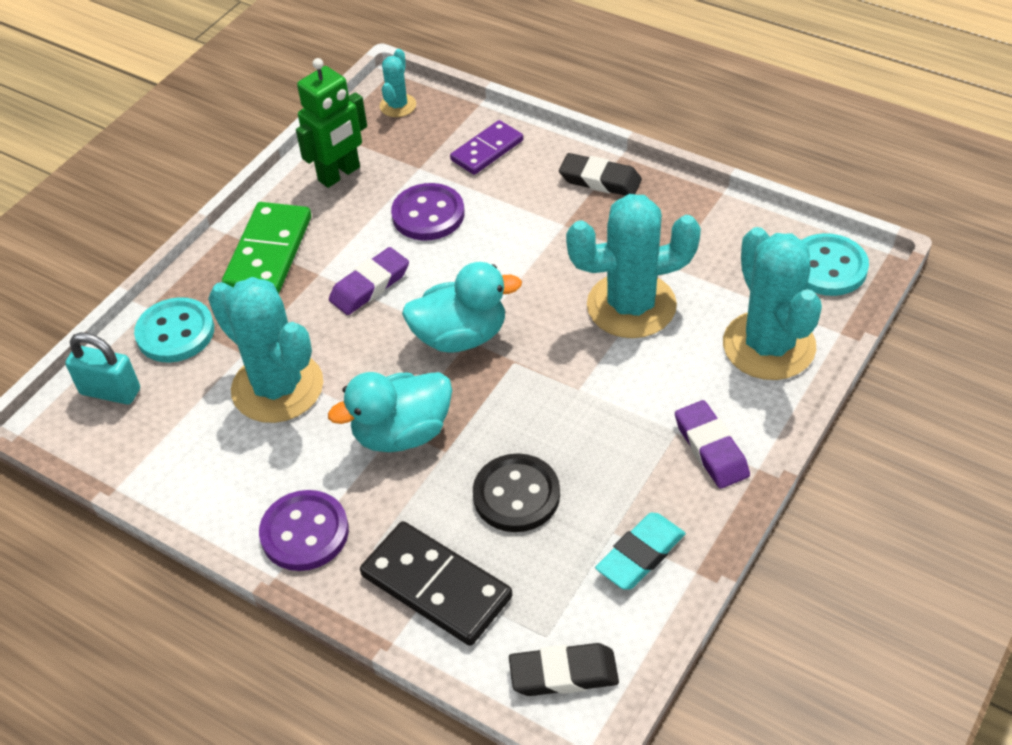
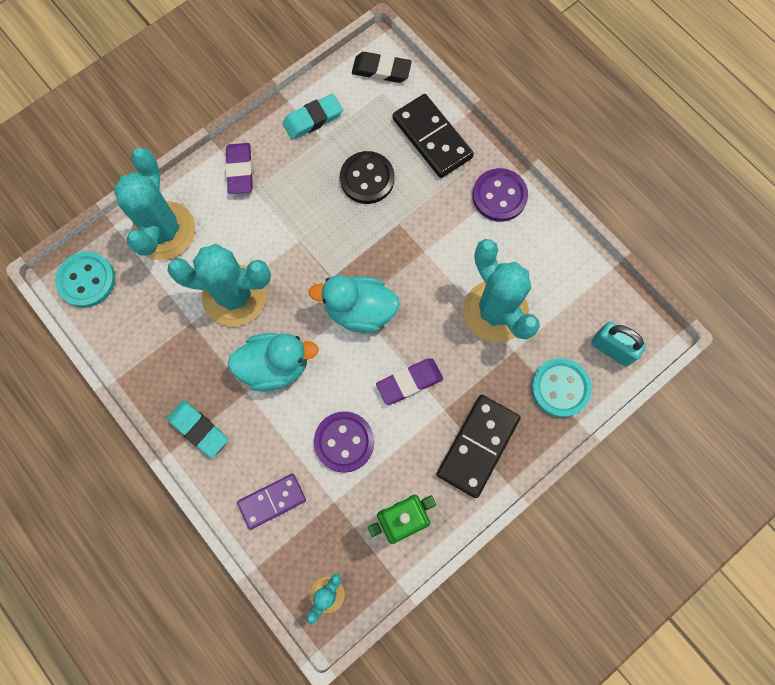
camera: 165 degrees left, 25 degrees up
(268, 253) = (478, 446): green domino -> black domino
(402, 433) = (422, 246): turquoise duck -> turquoise duck (275, 366)
(600, 180) = (198, 429): black eraser -> turquoise eraser

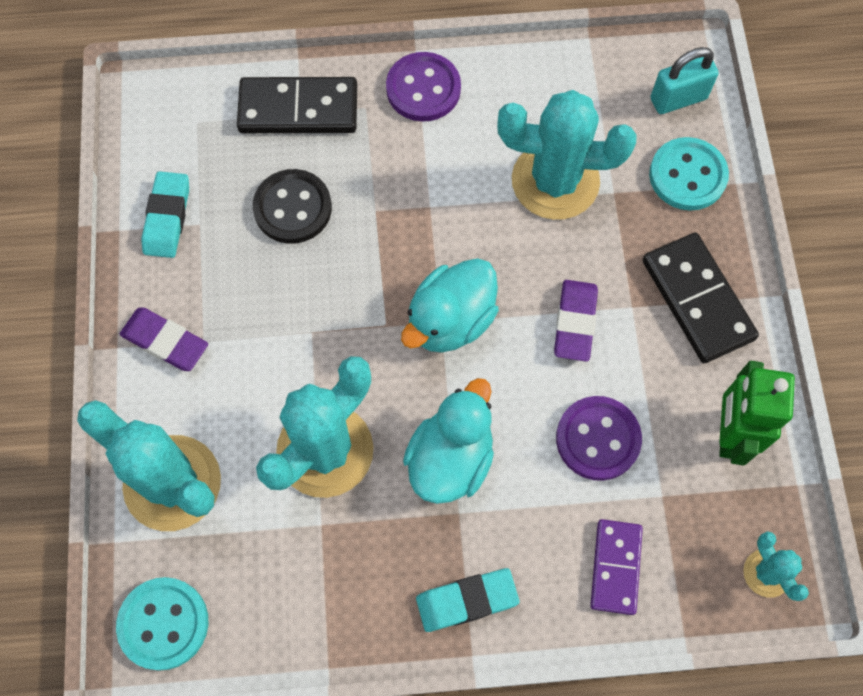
camera: 55 degrees left, 5 degrees down
(381, 70) = (168, 105): black eraser -> none

